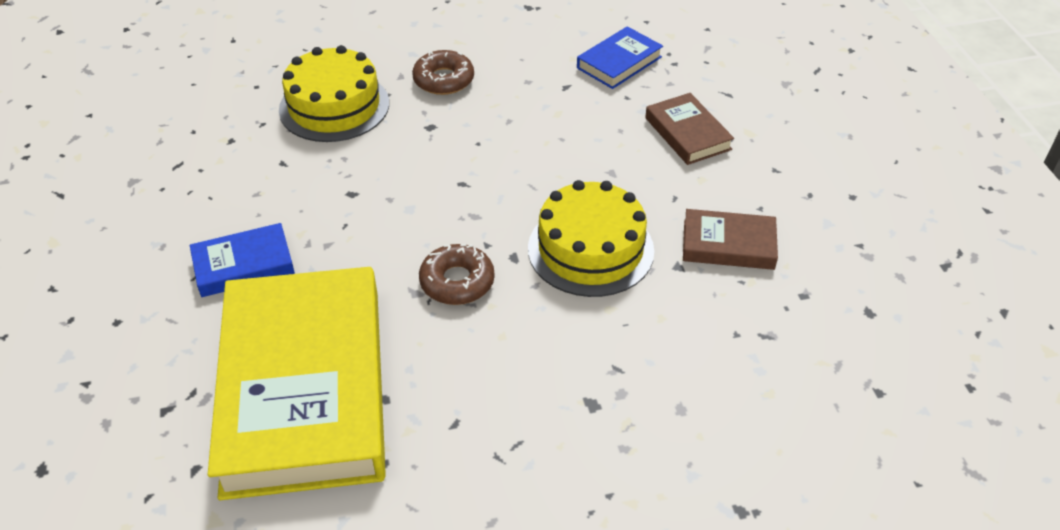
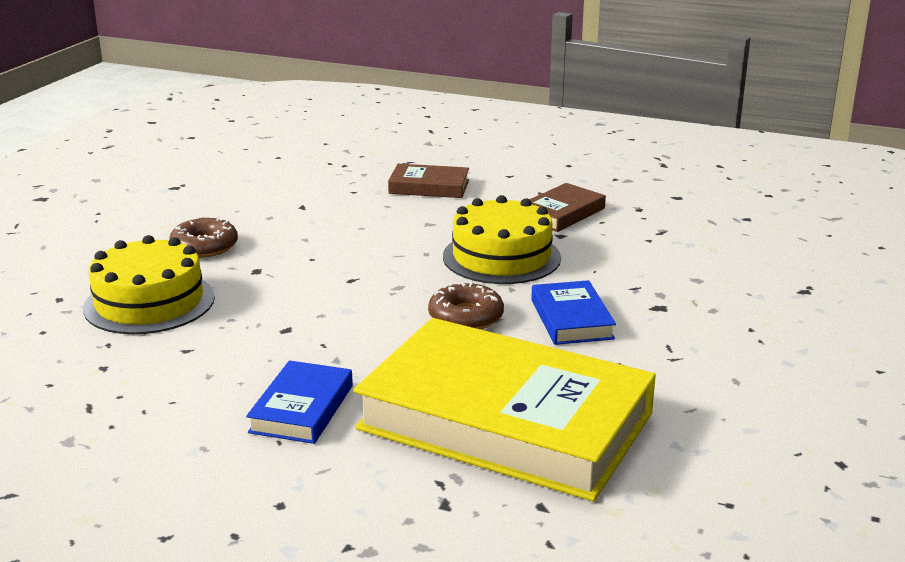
camera: 55 degrees left, 20 degrees down
(619, 62) = (309, 180): blue book -> blue book (571, 319)

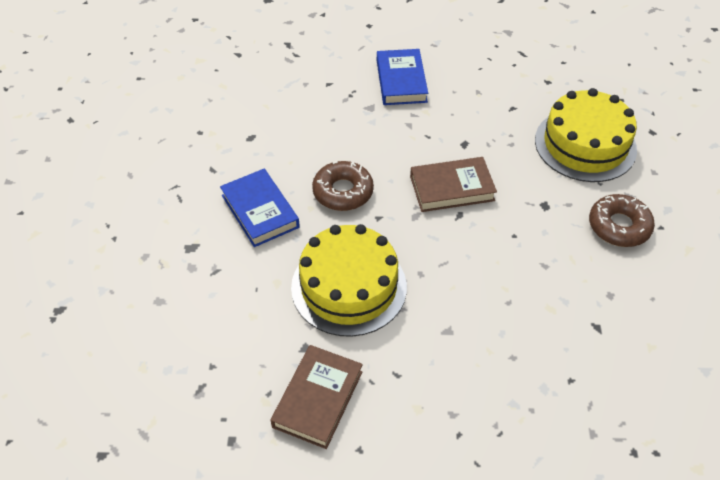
camera: 160 degrees right, 25 degrees up
(429, 187) = (495, 420): brown book -> brown book (452, 188)
(505, 421) = (276, 102): yellow book -> none

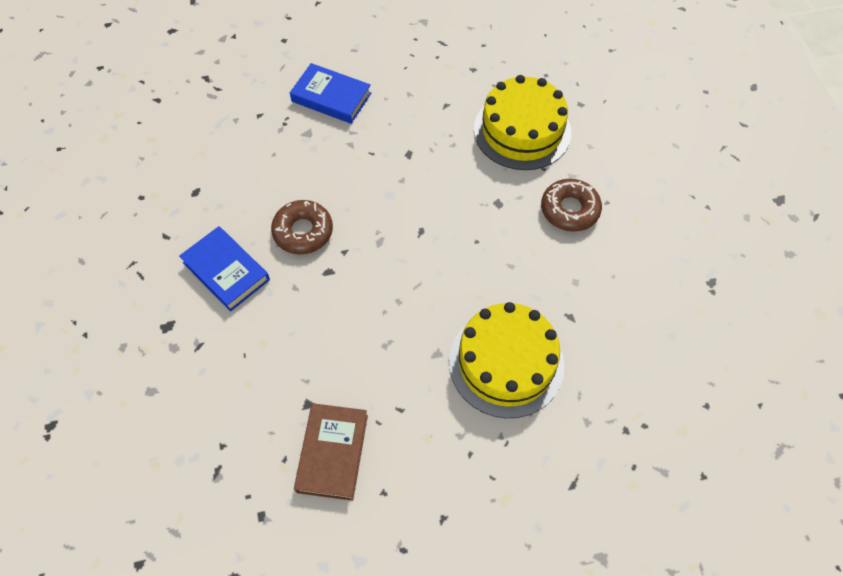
camera: 15 degrees left, 10 degrees up
(349, 287) = (333, 331): yellow cake -> yellow cake (506, 363)
(401, 81) = (331, 97): blue book -> blue book turned 45 degrees counterclockwise
(452, 188) = (407, 205): brown book -> none

